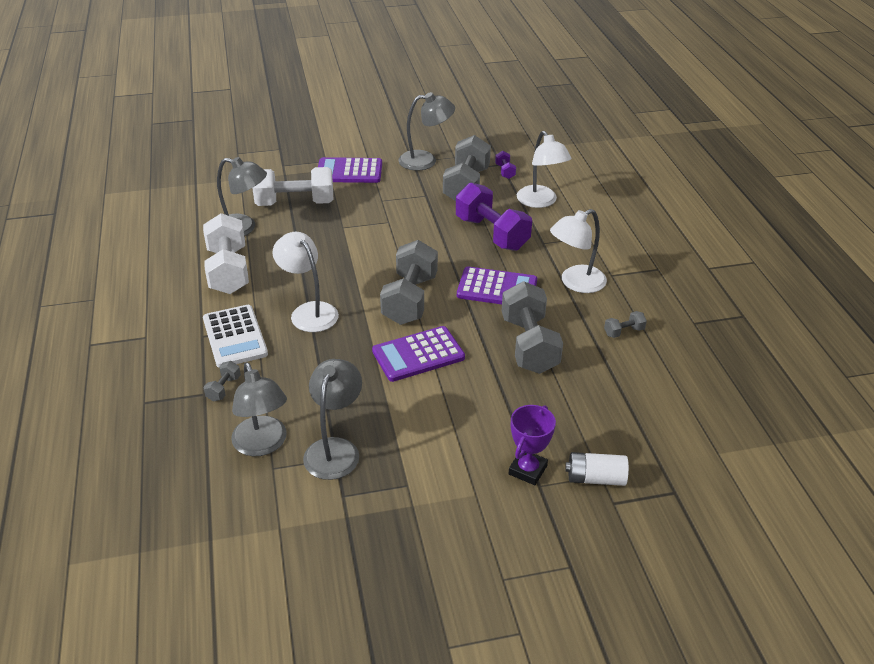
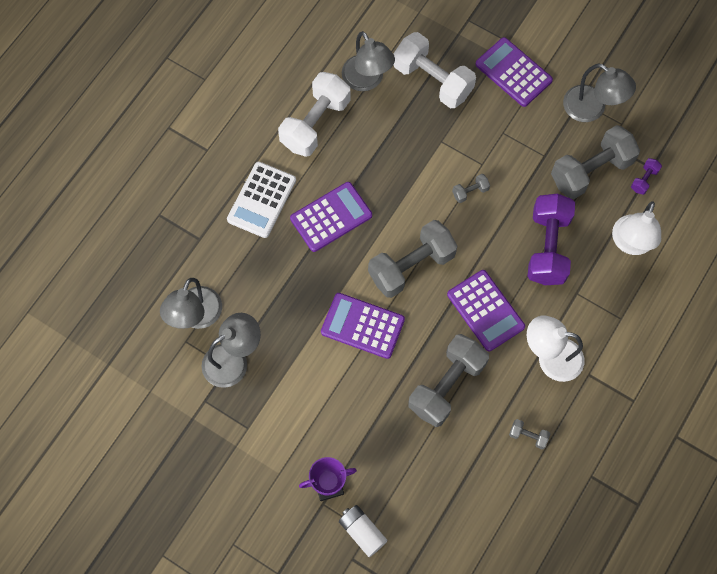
camera: 45 degrees right, 30 degrees up
(224, 388) = (214, 245): grey dumbbell -> grey dumbbell (470, 192)
(309, 311) = (331, 217): white lamp -> purple calculator

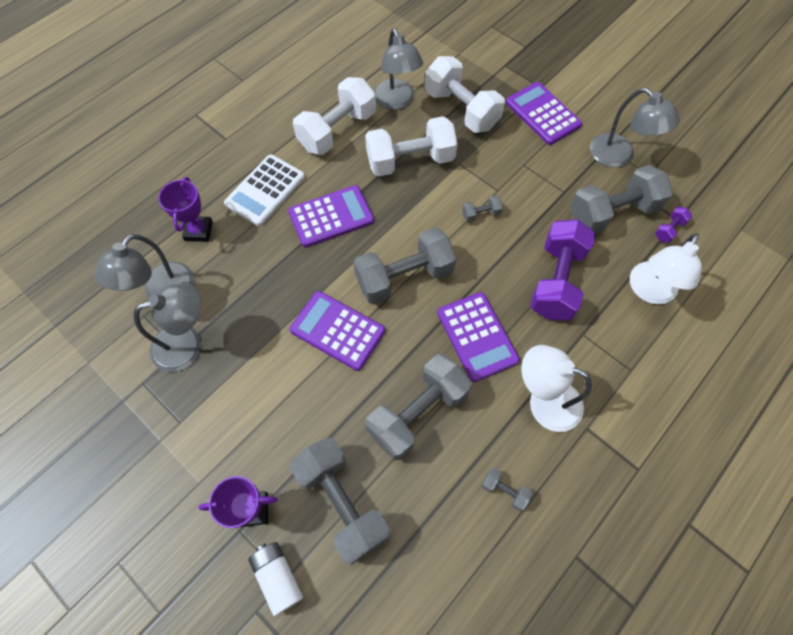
camera: 10 degrees right, 5 degrees down
(210, 252) = (199, 231): none -> purple trophy
(393, 146) = (410, 161): none -> white dumbbell
(399, 468) = (342, 502): none -> grey dumbbell

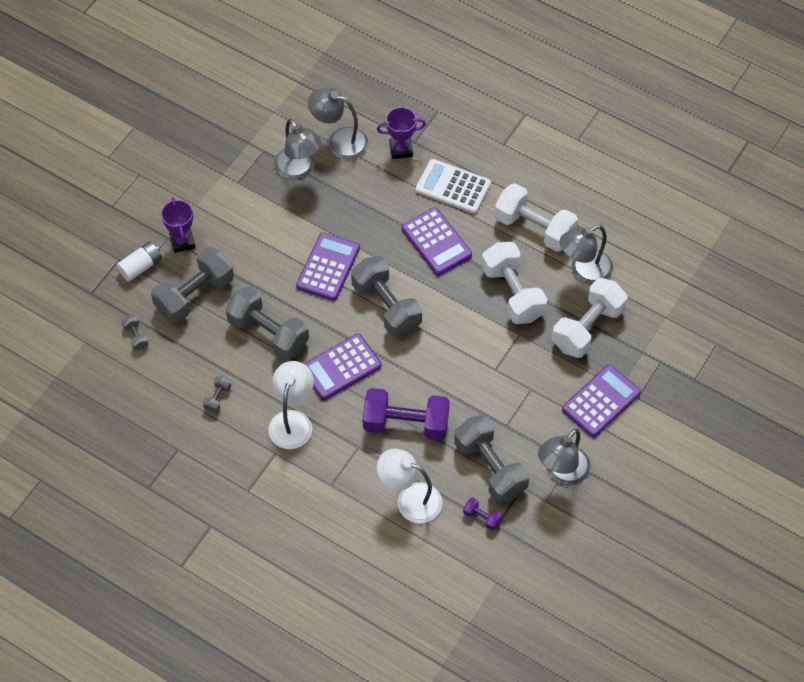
camera: 80 degrees right, 5 degrees down
(481, 214) = (465, 358): grey dumbbell -> grey dumbbell (136, 336)

